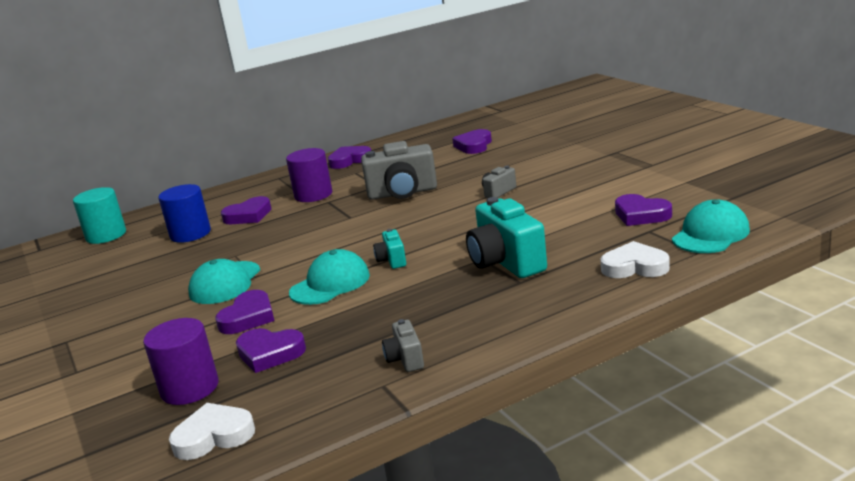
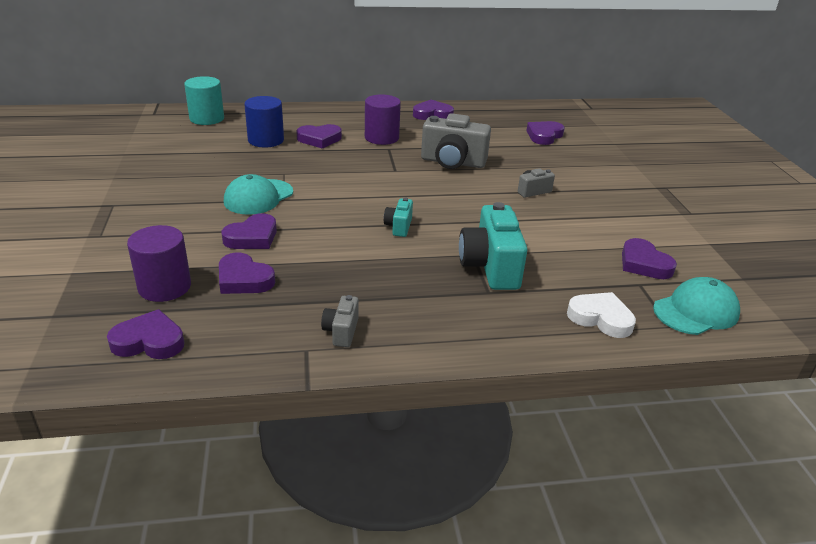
camera: 15 degrees right, 10 degrees up
(214, 436) = (149, 341): white heart -> purple heart
(330, 284) = (335, 230): turquoise cap -> none

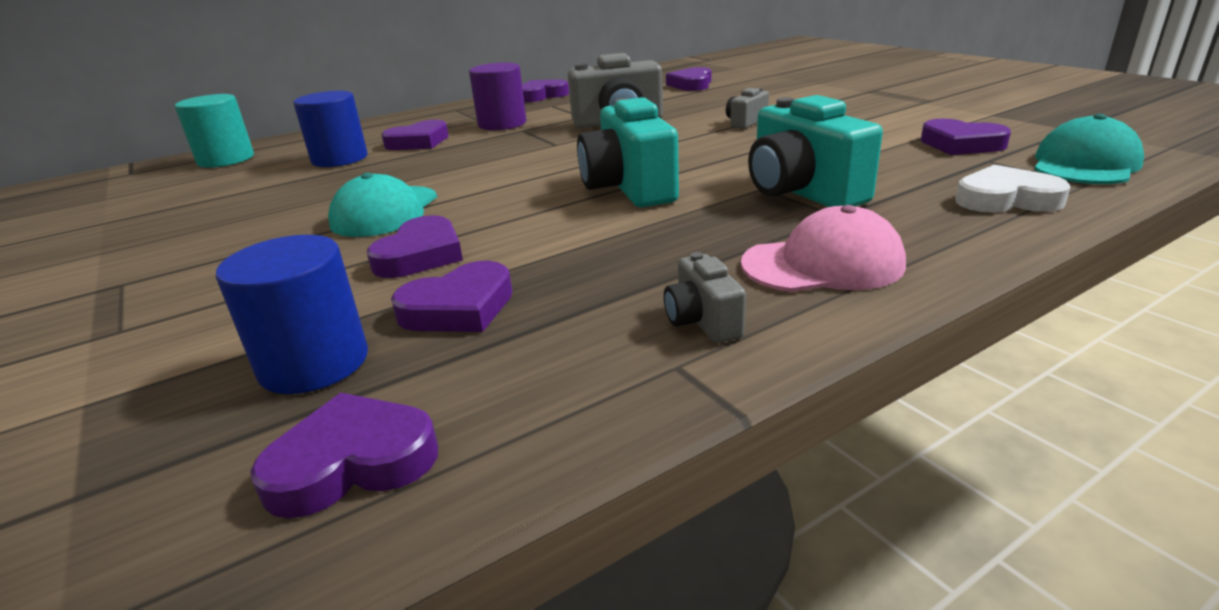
camera: 20 degrees left, 5 degrees down
(164, 287) = (314, 363): purple cylinder -> blue cylinder
(244, 279) = (459, 308): purple heart -> purple heart turned 45 degrees counterclockwise
(399, 227) = (629, 188): turquoise camera -> turquoise camera, size x2.00
(437, 321) = (822, 264): none -> pink cap

